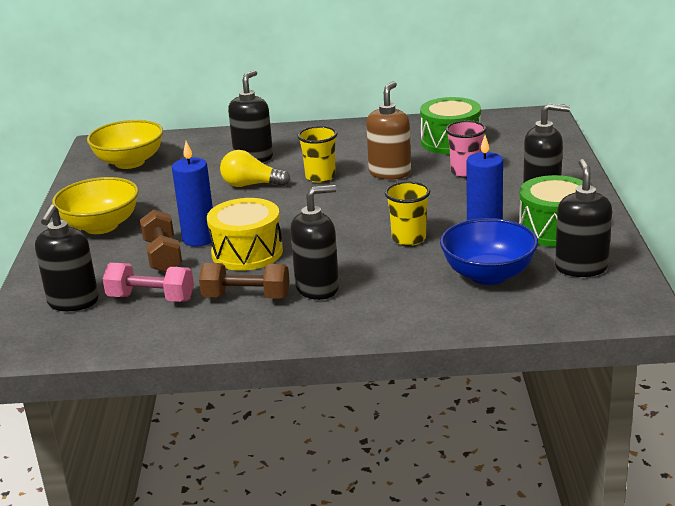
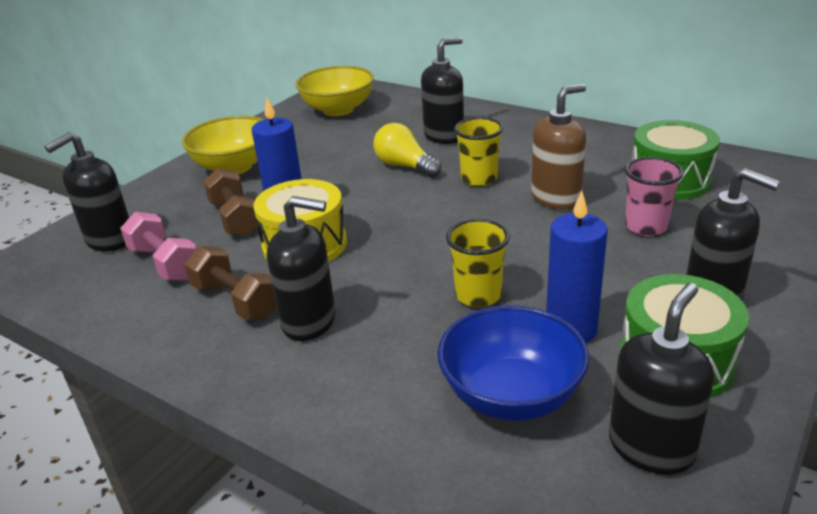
camera: 35 degrees right, 5 degrees up
(163, 256) = (235, 218): brown dumbbell -> brown dumbbell turned 45 degrees counterclockwise

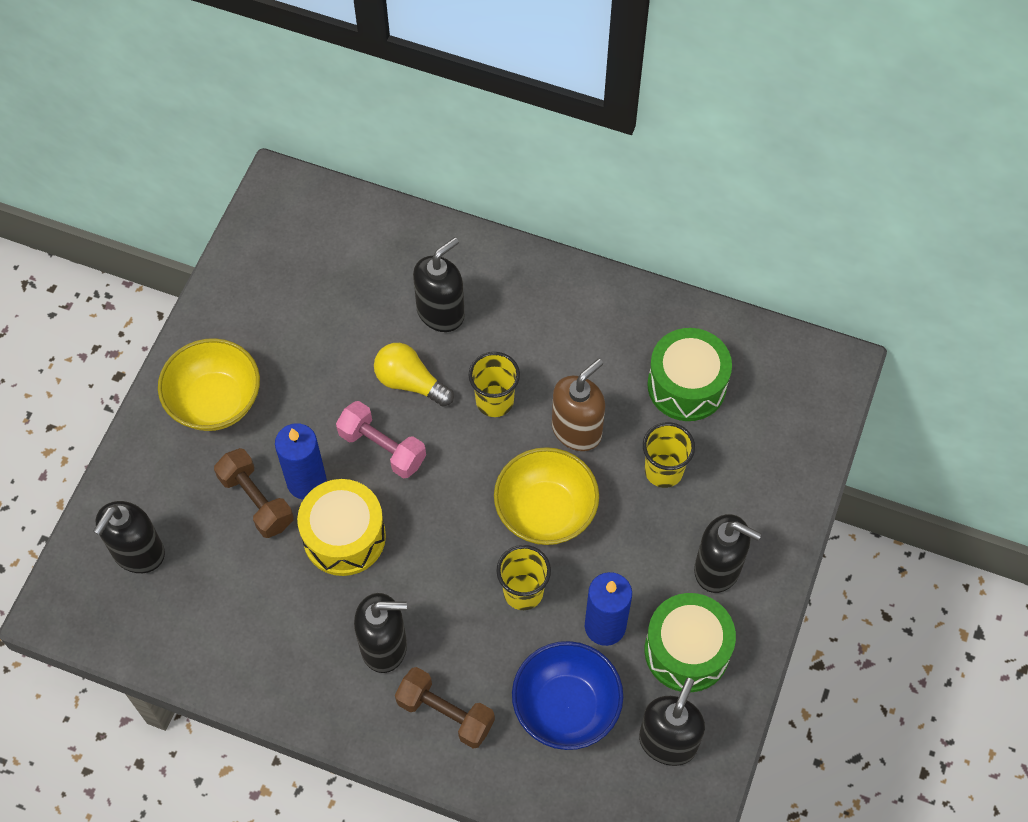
camera: 15 degrees left, 30 degrees up
(165, 263) = (215, 583): pink dumbbell -> pink dumbbell (382, 448)
(236, 300) = (308, 628): brown dumbbell -> brown dumbbell (445, 713)
(338, 110) = (296, 256): yellow bowl -> yellow bowl (545, 511)
(646, 227) = (663, 471): pink cup -> yellow cup

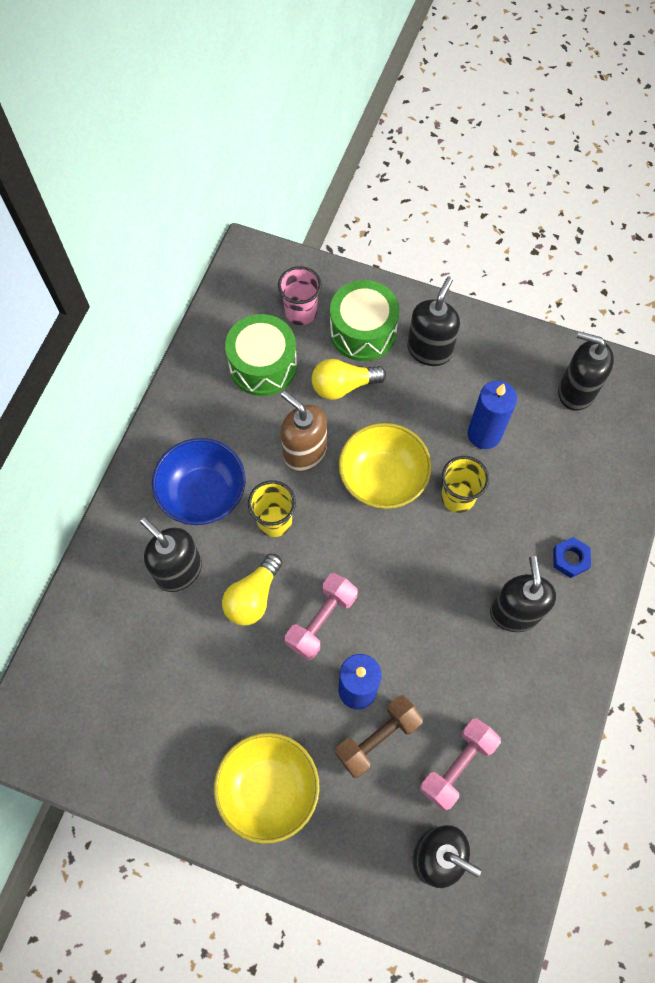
camera: 90 degrees left, 5 degrees up
(223, 577) = (457, 765): none -> pink dumbbell
(344, 537) = (412, 652): yellow drum -> none
(445, 713) = (570, 559): brown dumbbell -> blue nut
(566, 707) = (555, 464): blue bowl -> blue bowl (203, 494)
(663, 471) = (343, 386): yellow cup -> yellow light bulb
(687, 651) = (500, 375): green drum -> green drum (363, 331)
(761, 424) = (301, 312): none -> pink cup

